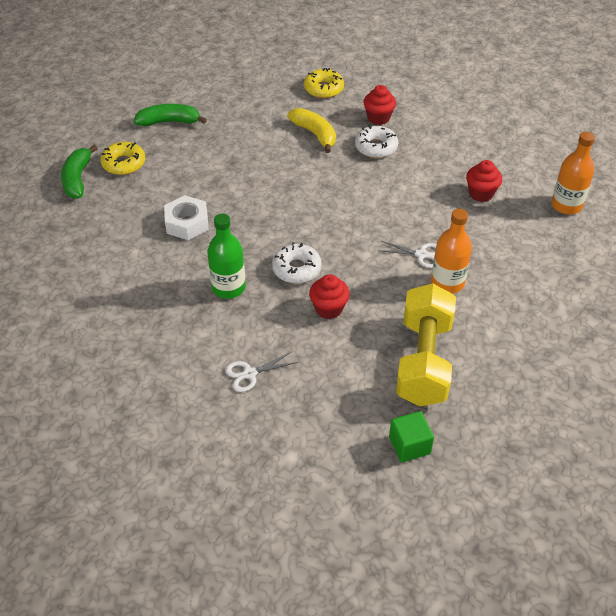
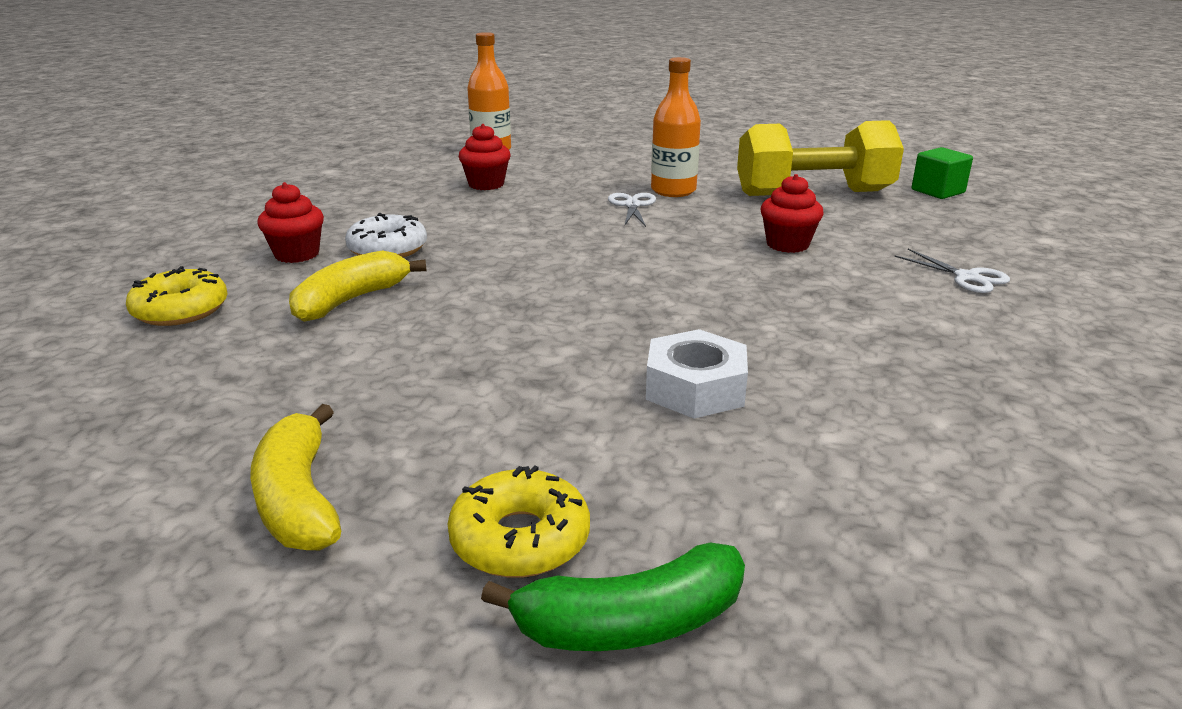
camera: 105 degrees left, 20 degrees down
(169, 122) = (299, 499): green banana -> yellow banana
(228, 287) = (824, 317): green bottle -> none
(296, 269) = (729, 273): white donut -> none

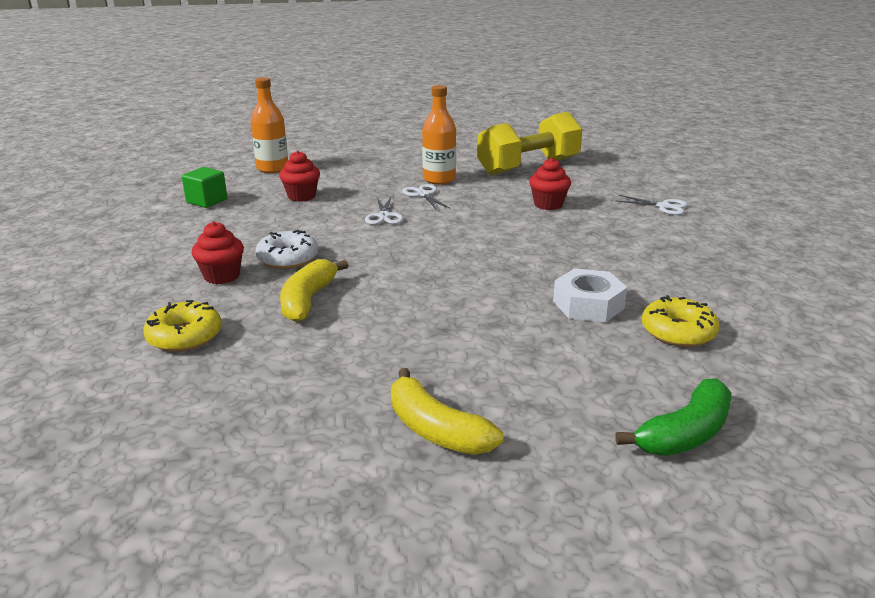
camera: 25 degrees left, 0 degrees up
(520, 539) = (586, 412): yellow donut -> yellow donut (678, 332)
(554, 222) = (384, 216): none -> white scissors
(937, 191) = (598, 153): green cube -> green cube (207, 201)

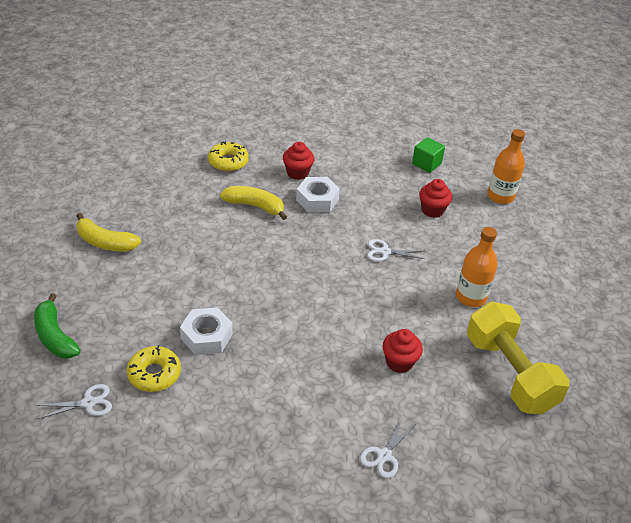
camera: 95 degrees right, 15 degrees up
(288, 258) = (317, 200): white donut -> white nut
(423, 195) = (431, 281): white scissors -> white scissors (88, 403)
(436, 429) = (105, 242): yellow banana -> yellow banana turned 120 degrees counterclockwise

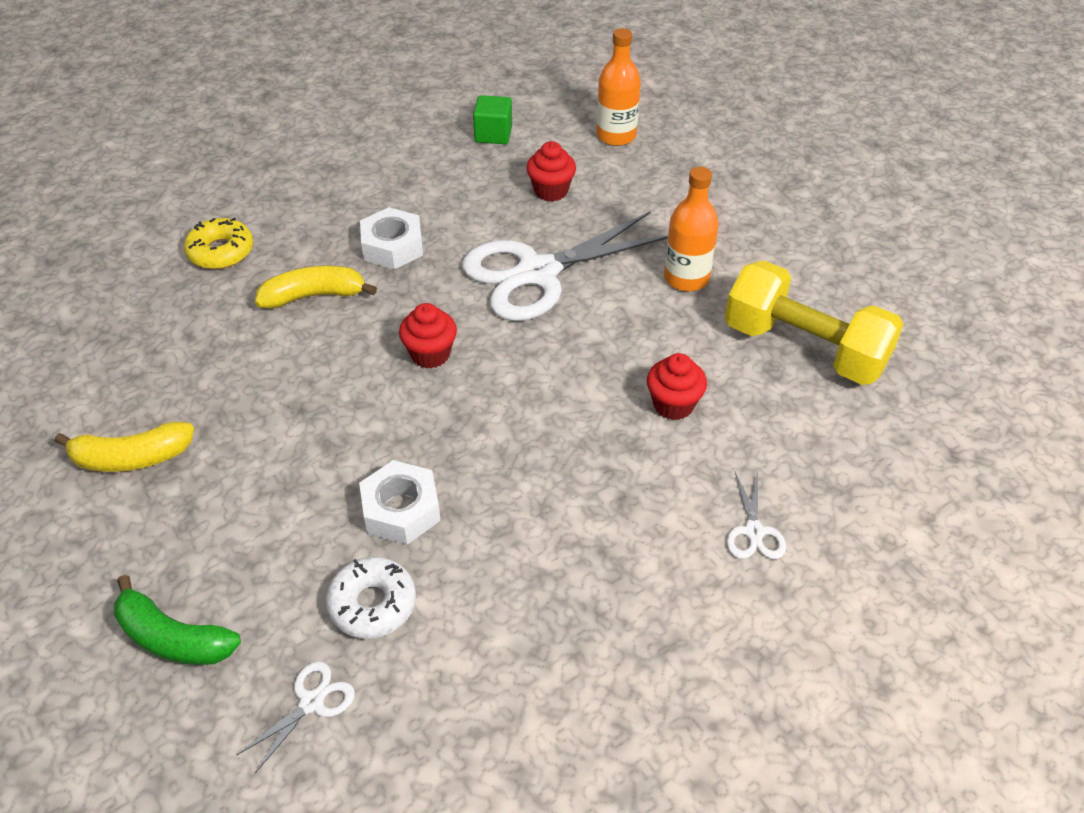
camera: 30 degrees left, 5 degrees up
(154, 374) = (372, 604): yellow donut -> white donut
(297, 173) = (334, 222): red cupcake -> red cupcake (430, 354)
(385, 252) = (538, 273): white scissors -> white scissors, size x2.44

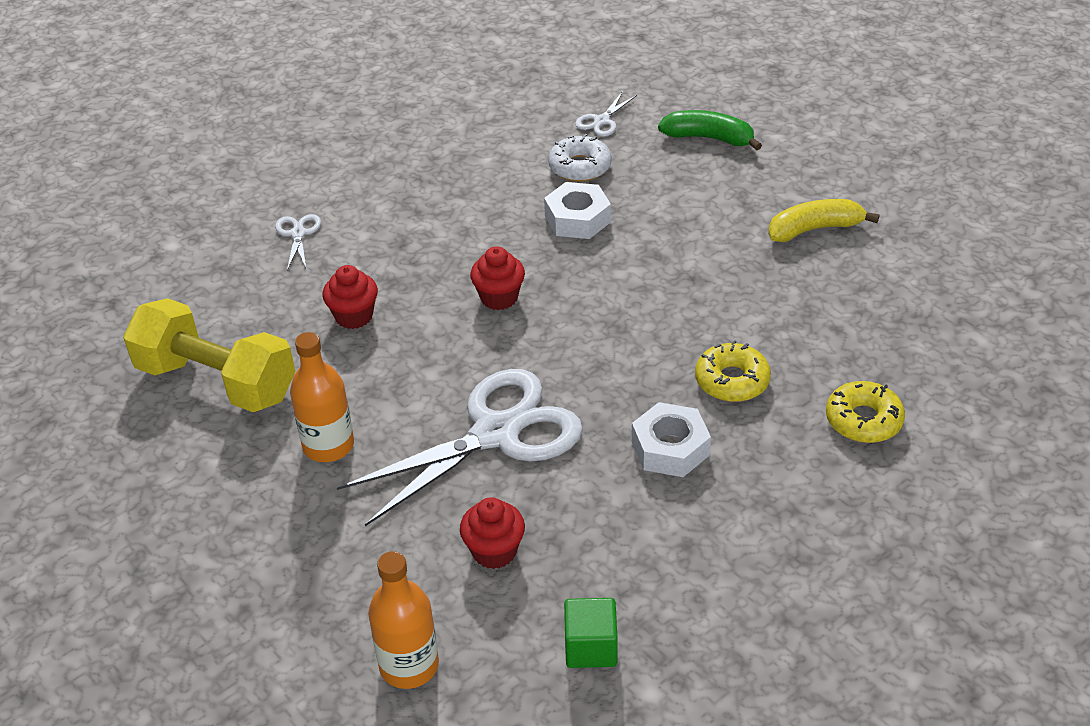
camera: 175 degrees right, 5 degrees down
(314, 296) = (732, 381): yellow banana -> yellow donut
(430, 354) = (590, 336): red cupcake -> red cupcake (499, 298)

